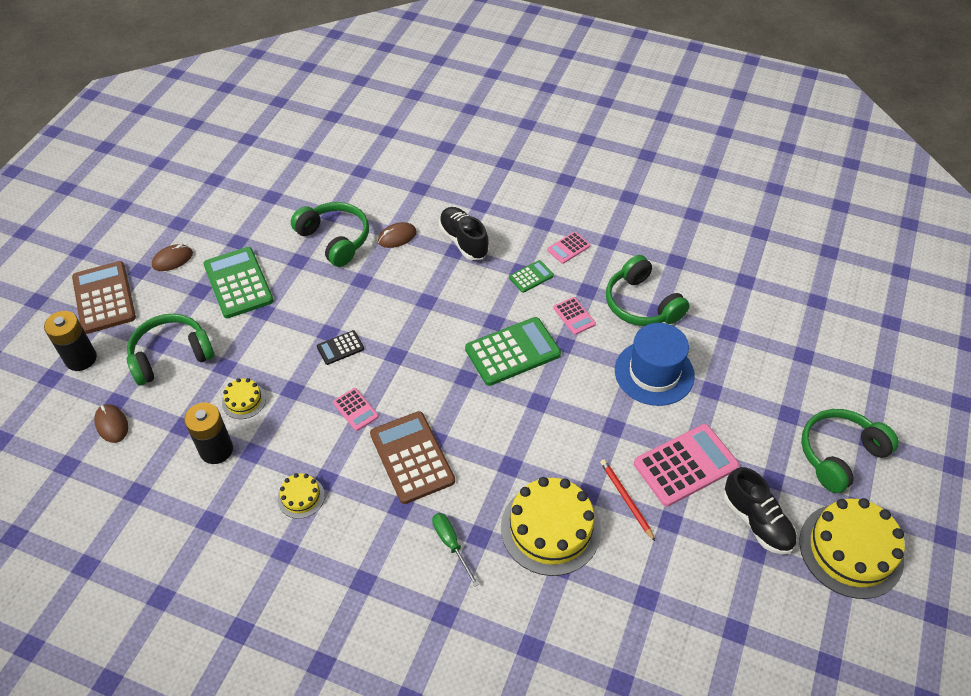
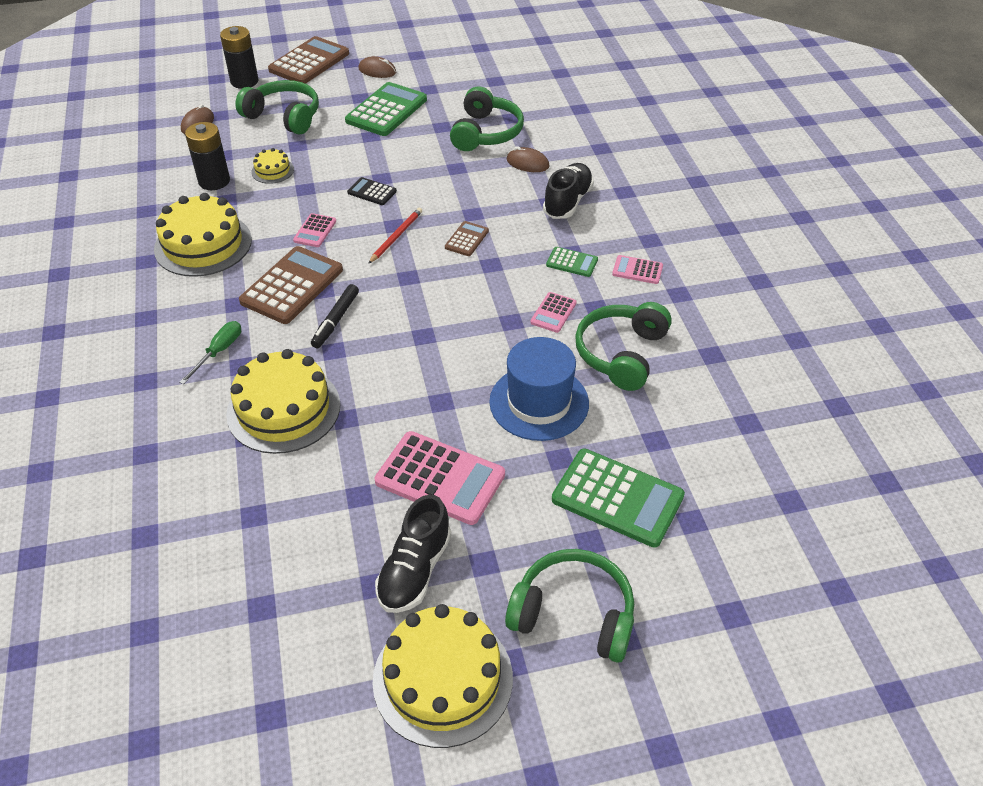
camera: 55 degrees right, 5 degrees down
(301, 497) = (203, 244): yellow cake -> yellow cake, size x2.09
(453, 320) = (467, 239): none -> brown calculator
(478, 448) = (336, 320): none -> black marker
(512, 352) = (467, 292): green calculator -> green calculator (617, 498)
(626, 499) = (359, 449): red pencil -> red pencil (396, 237)

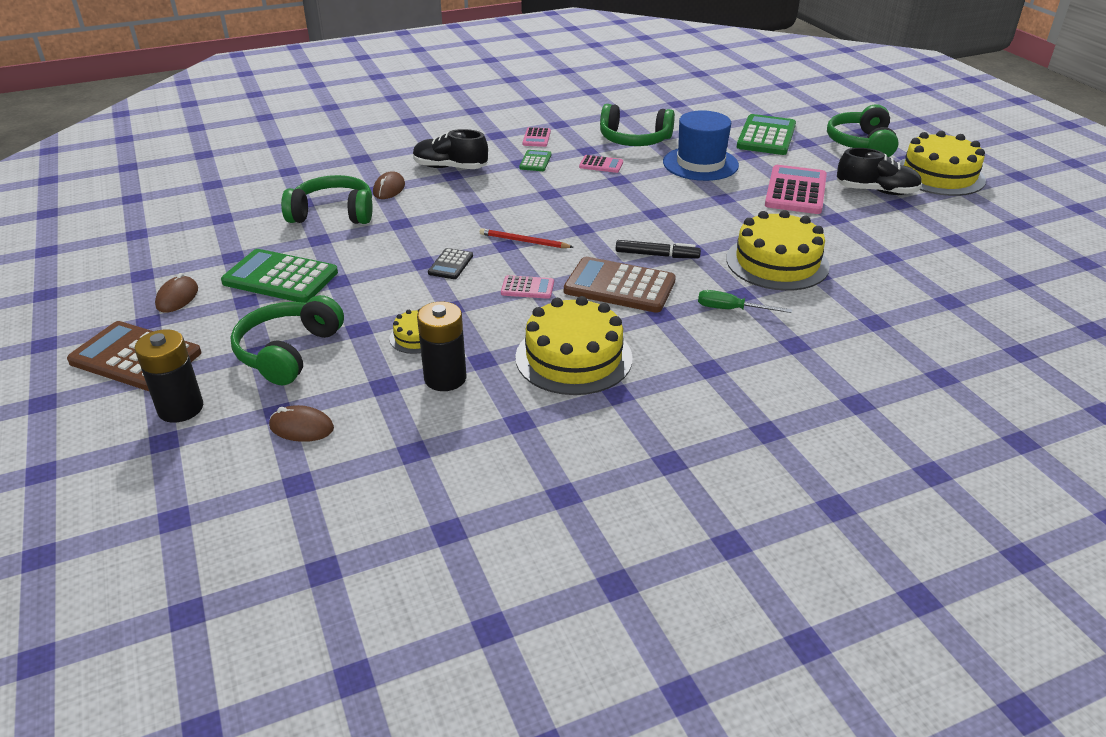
camera: 100 degrees left, 10 degrees down
(467, 239) = (517, 207): brown calculator -> none

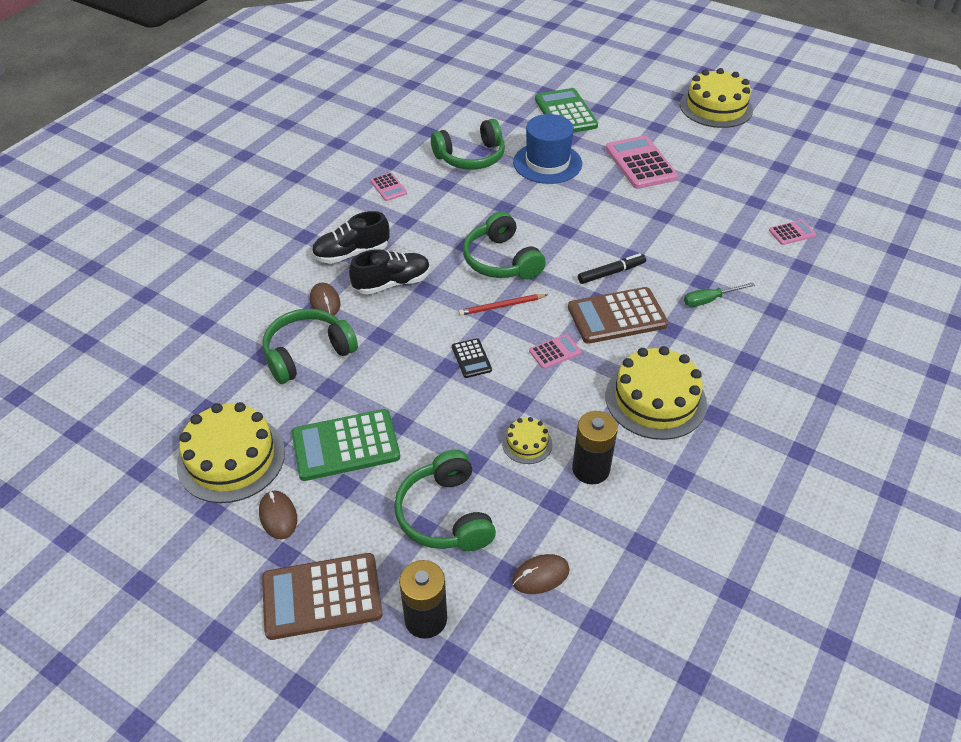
camera: 35 degrees left, 10 degrees up
(535, 161) = (417, 215): green calculator -> none
(601, 165) = (473, 196): pink calculator -> pink calculator (792, 233)
(777, 262) = (695, 241): yellow cake -> yellow cake (231, 458)
(861, 144) = (638, 95): green headphones -> green headphones (501, 260)
(876, 191) = (692, 140): black shoe -> black shoe (392, 283)

